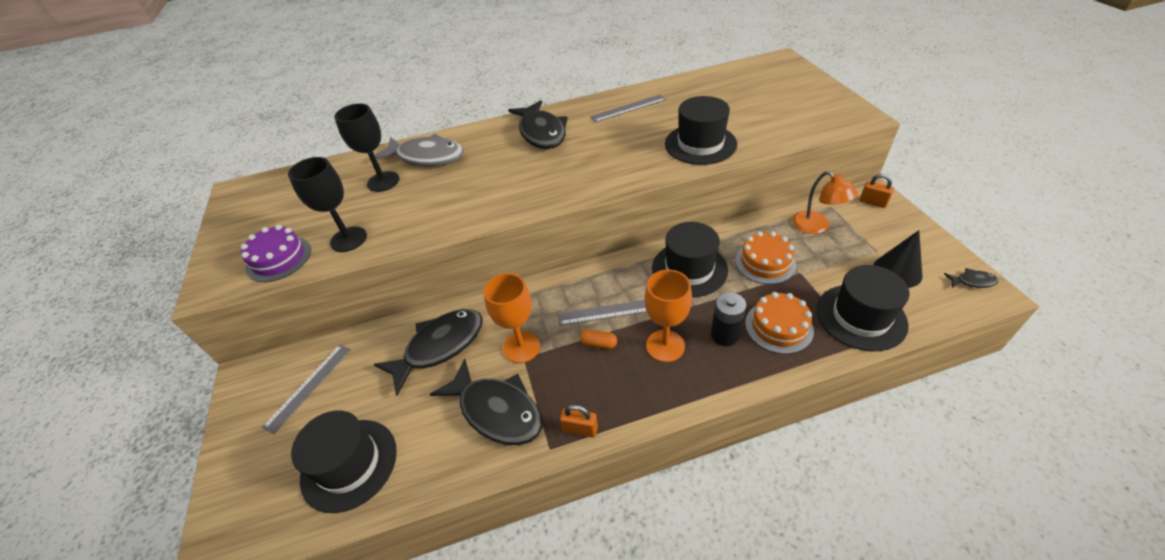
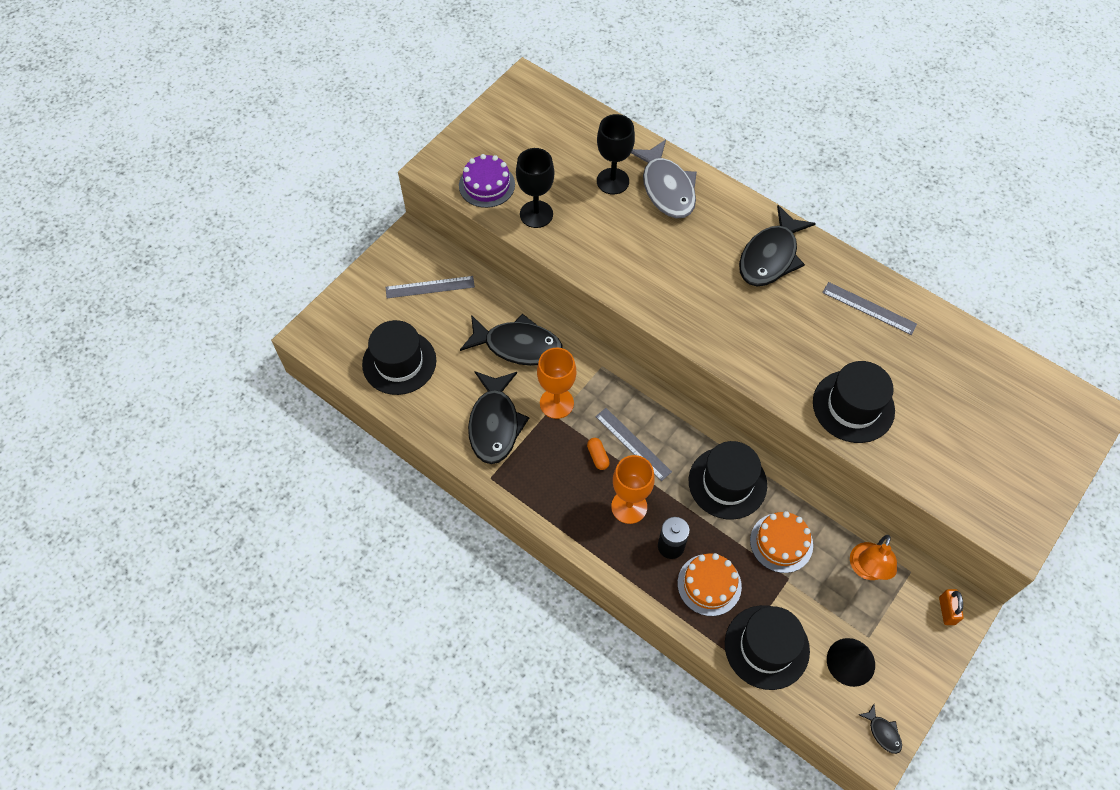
camera: 50 degrees right, 15 degrees up
(580, 429) = (517, 488): orange padlock -> none

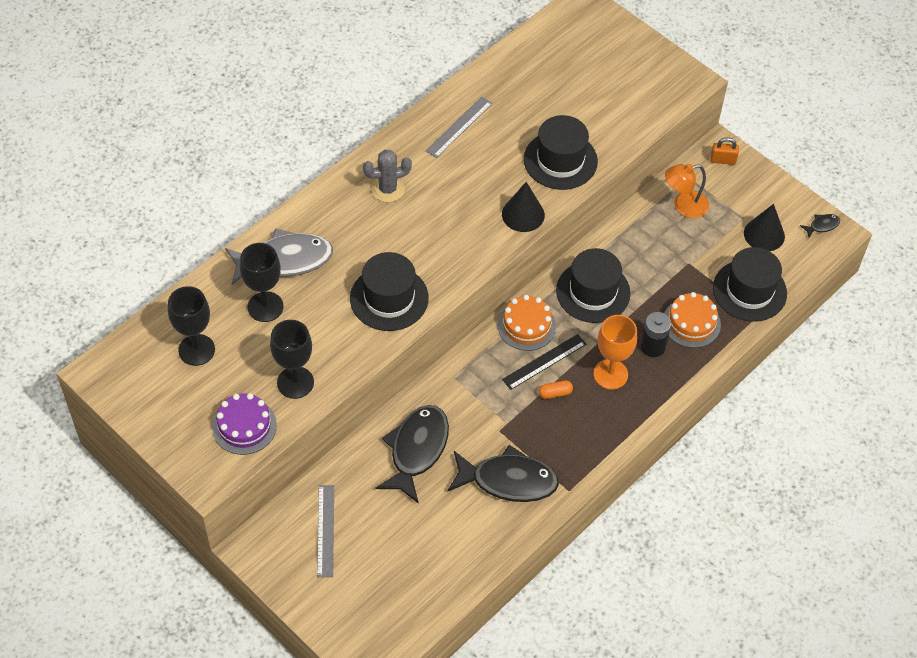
camera: 85 degrees left, 5 degrees down
(399, 362) = (420, 568): black hat -> black hat (389, 298)
(556, 403) = (491, 422): orange goblet -> none
(558, 141) = (196, 350): none -> black goblet
(633, 444) = (544, 362): grey ruler -> black ruler
(770, 256) = (388, 189): black fish -> grey cactus
(770, 377) = (523, 214): none -> black cone
(781, 542) = (655, 262): orange cake -> orange cake (526, 326)
(866, 569) = (683, 206): orange lamp -> orange lamp turned 135 degrees clockwise

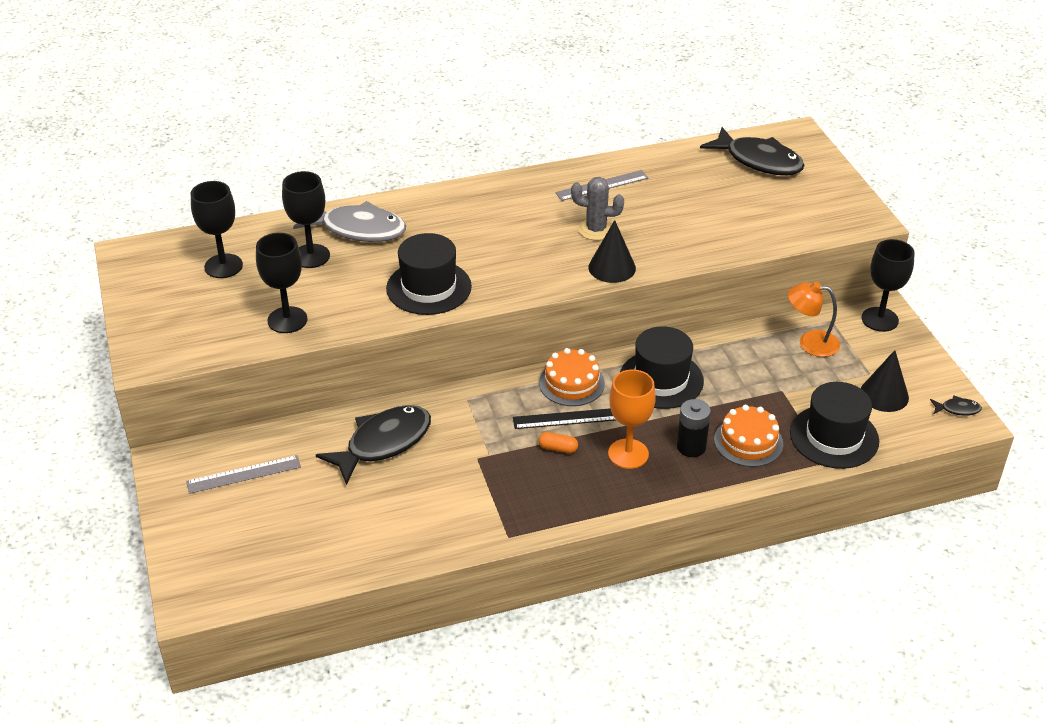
camera: 30 degrees right, 15 degrees down
(244, 426) = (213, 336): purple cake -> none
(325, 530) = (243, 474): grey ruler -> grey ruler turned 45 degrees clockwise
(388, 189) = (496, 209): grey cactus -> grey cactus (596, 230)
(508, 480) = (452, 503): black fish -> black fish (759, 161)
(560, 160) = (682, 239): black hat -> none
(723, 160) = (879, 319): orange padlock -> black goblet

